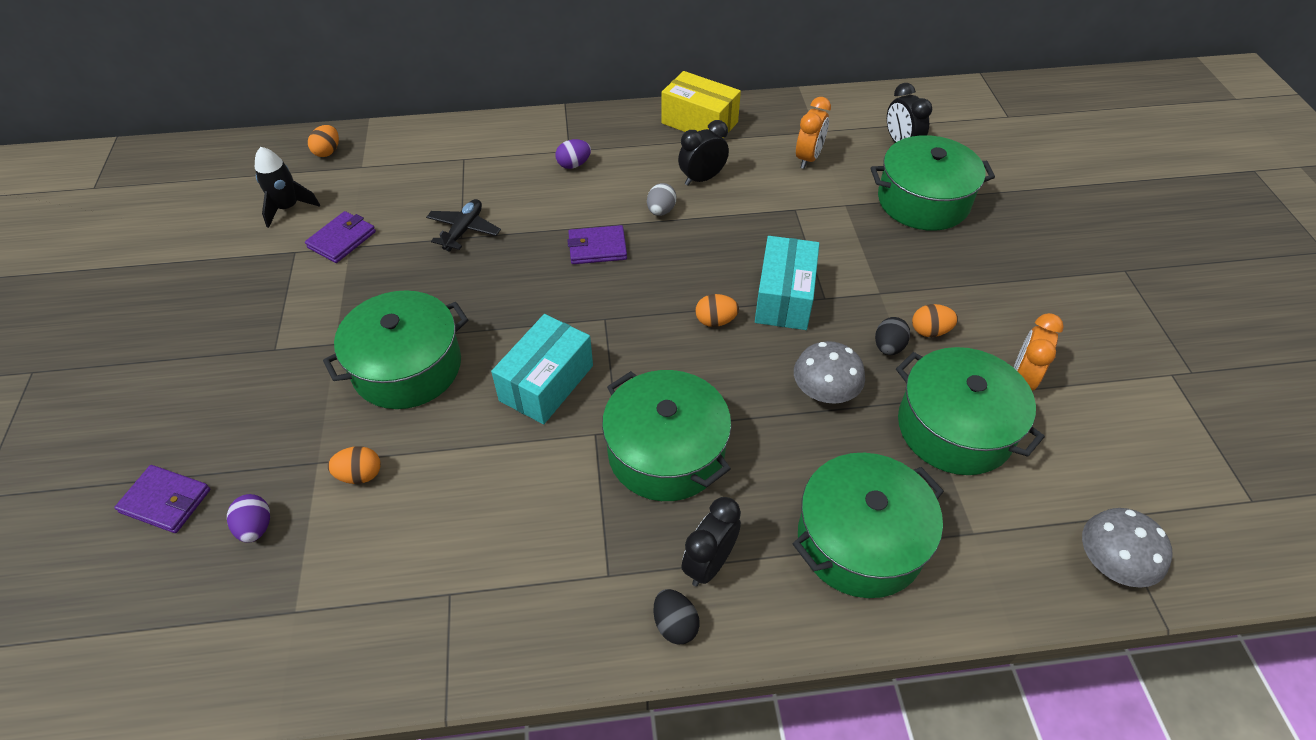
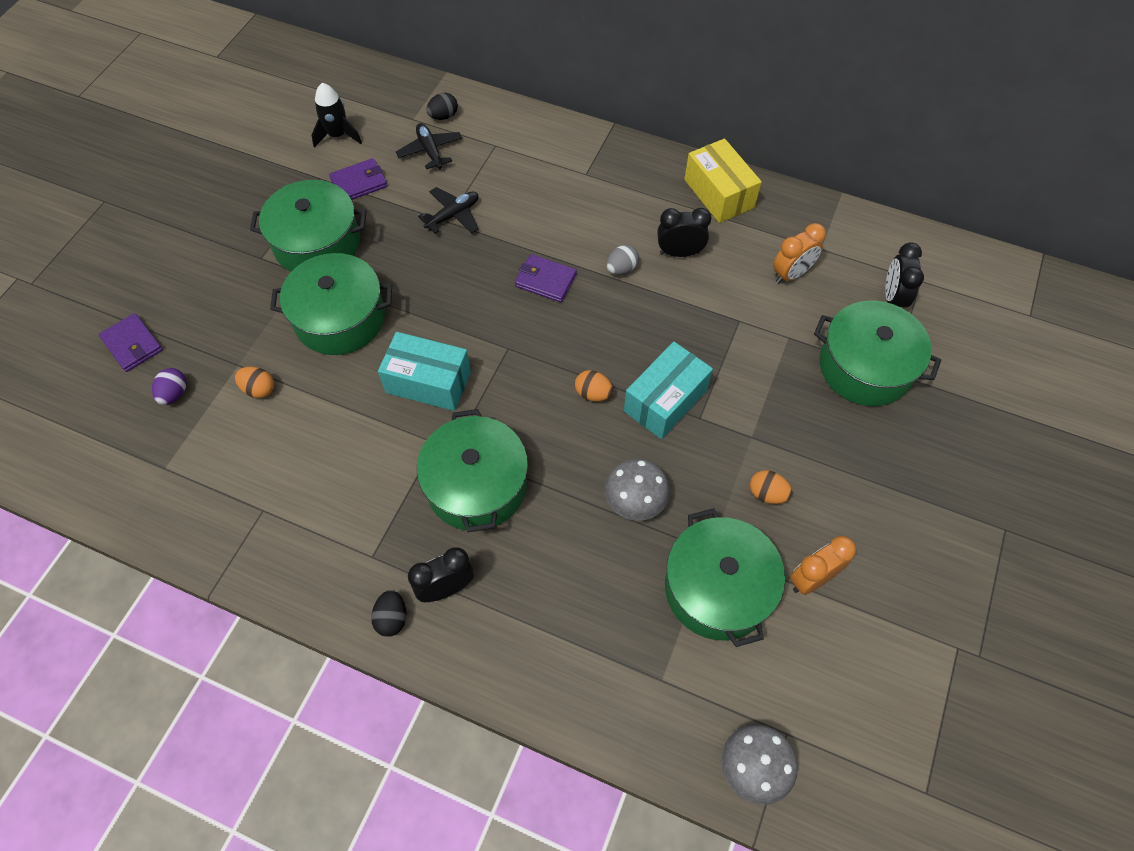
camera: 30 degrees right, 10 degrees up
(328, 152) = (396, 93): orange egg -> none
(400, 186) = (430, 151): none -> black plane
(546, 383) = (428, 382): turquoise box -> turquoise box turned 45 degrees clockwise
(574, 164) = (580, 190): purple egg -> none
(860, 540) = (568, 634): green pot -> green pot (317, 243)
(888, 347) = (719, 489): black egg -> black egg (443, 116)

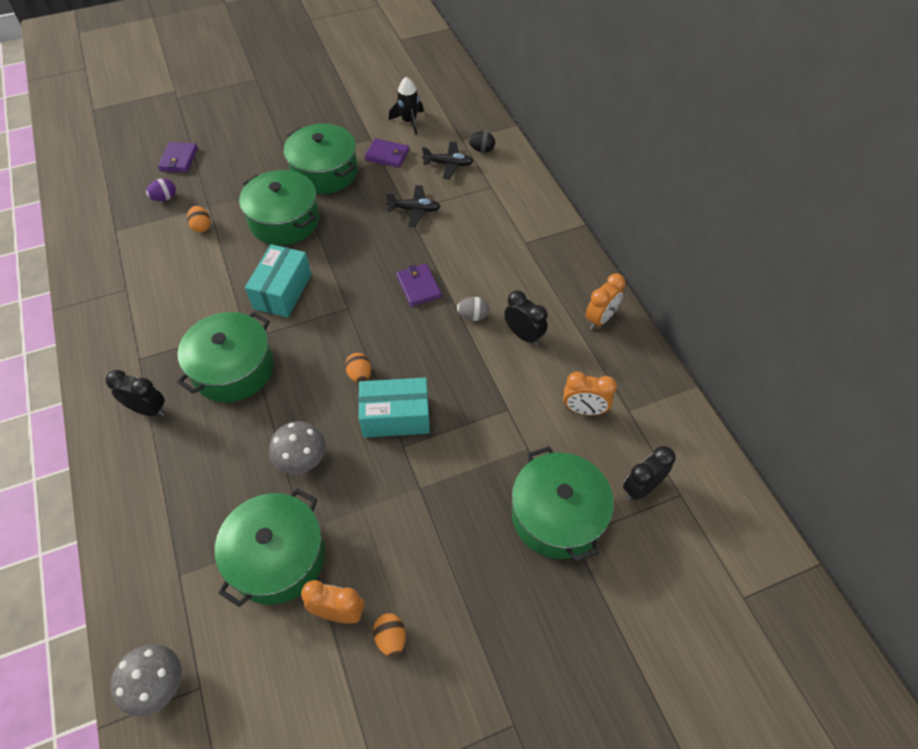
camera: 45 degrees right, 5 degrees down
(392, 618) = (106, 400): black egg -> none
(428, 382) = (283, 291): turquoise box -> turquoise box turned 45 degrees clockwise
(430, 151) = (448, 164): black plane -> black plane turned 75 degrees clockwise
(719, 193) = (600, 319): yellow box -> orange clock
(767, 494) = (382, 532): orange egg -> orange egg (391, 638)

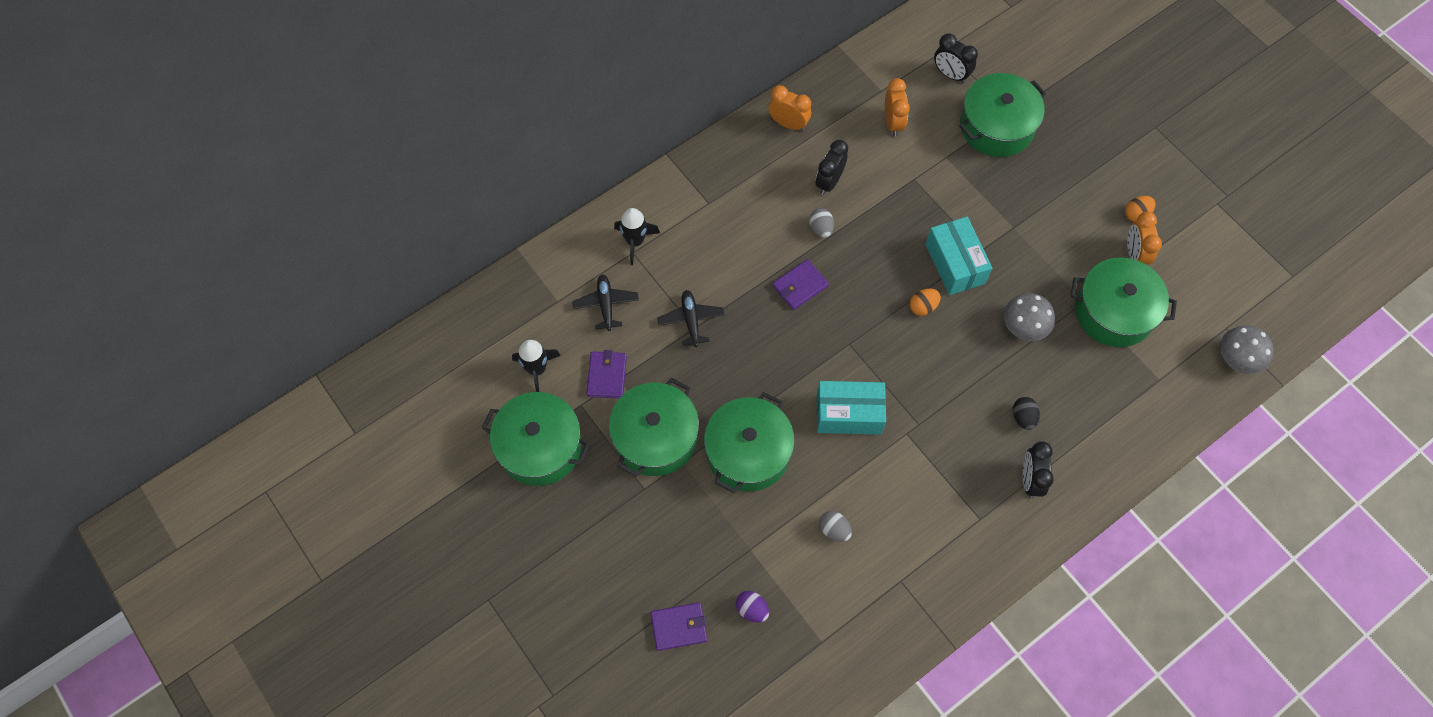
camera: 105 degrees left, 10 degrees up
(192, 258) = (834, 530): none -> grey egg
(201, 227) = (785, 542): orange egg -> none
(233, 369) = (958, 422): green pot -> green pot (540, 446)
(481, 150) = (571, 276): black egg -> black egg (1023, 417)
(501, 190) = (635, 241): none -> black rocket

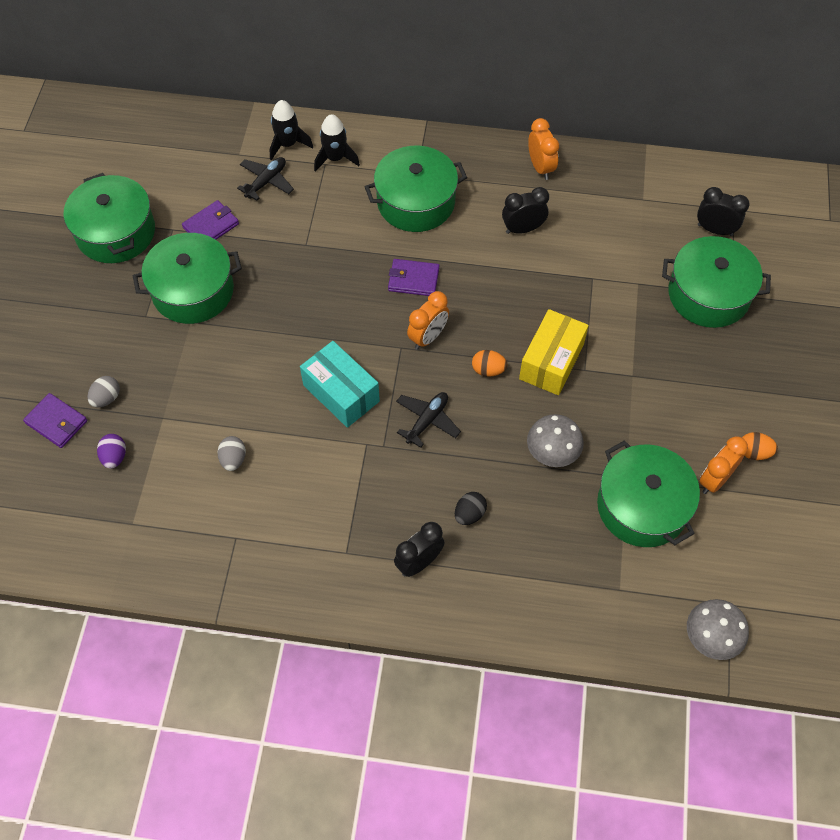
camera: 45 degrees right, 5 degrees down
(537, 369) = (173, 184): black rocket -> black rocket (288, 144)
(691, 320) = (309, 238): black plane -> black plane (427, 421)
(748, 452) = (240, 355): green pot -> green pot (416, 202)
(821, 229) = (477, 255): grey egg -> grey egg (106, 398)
(893, 123) = (624, 227): orange clock -> orange clock (428, 337)
(950, 74) = (715, 230): black clock -> black clock turned 120 degrees clockwise
(955, 264) = (551, 362): turquoise box -> yellow box

